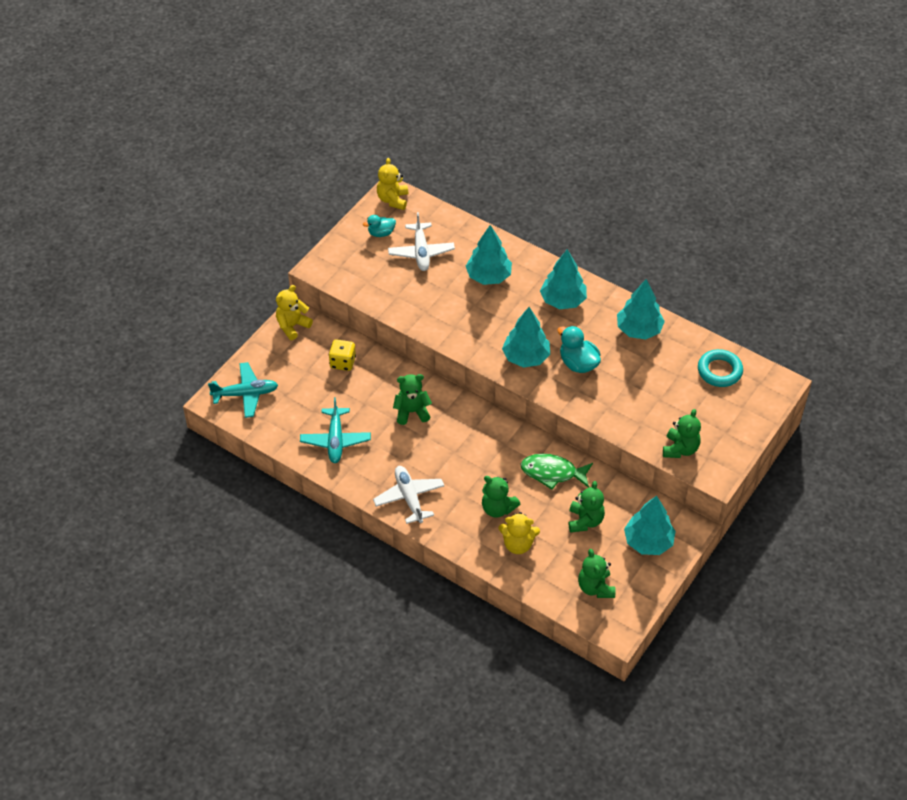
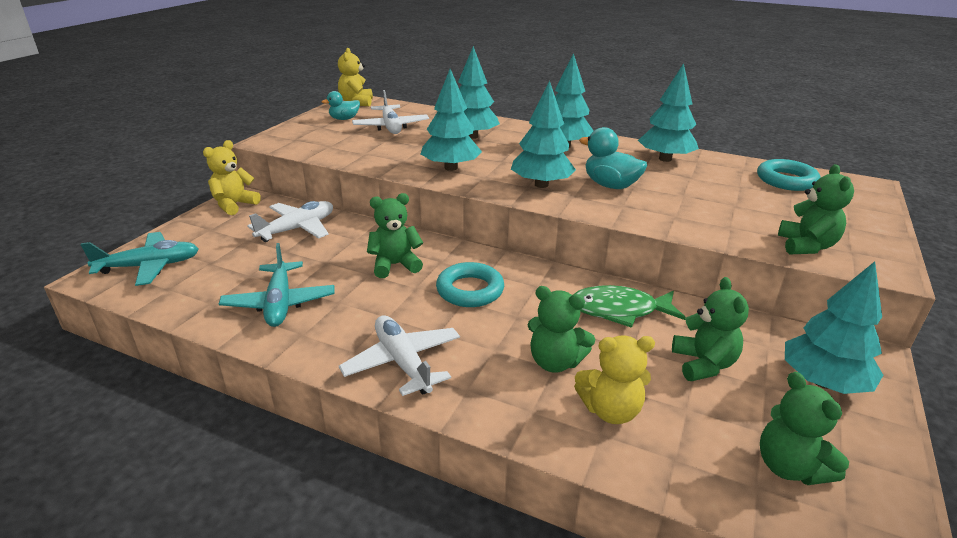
camera: 10 degrees left, 20 degrees down
(343, 362) = (297, 229): yellow dice -> white plane
(459, 443) = (470, 290): none -> turquoise ring
(462, 326) = (451, 168): none -> turquoise tree

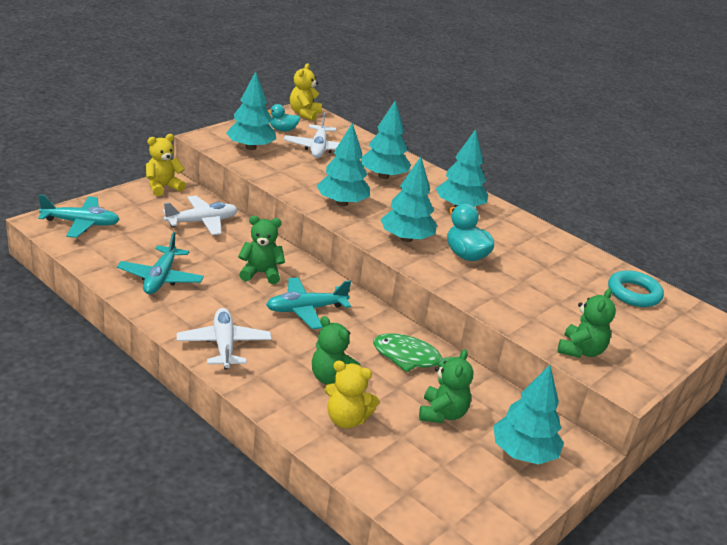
camera: 15 degrees right, 0 degrees up
(470, 290) = (306, 309): turquoise ring -> turquoise plane
(665, 159) = (541, 243): turquoise tree -> turquoise tree (250, 147)
(789, 467) = (441, 490): green teddy bear -> none

